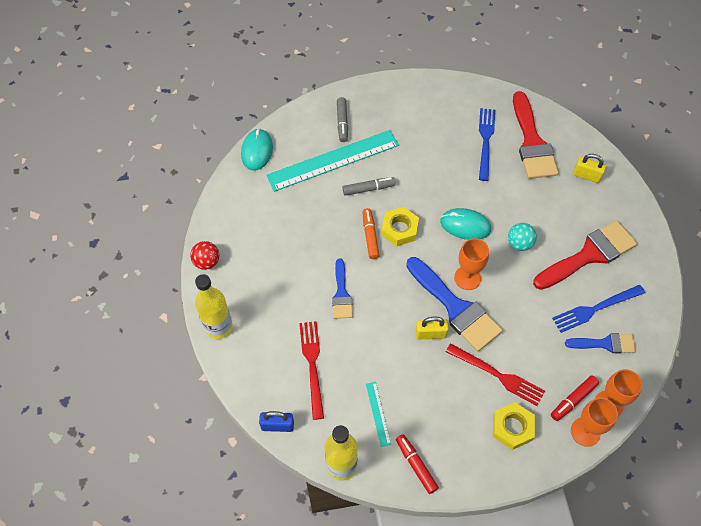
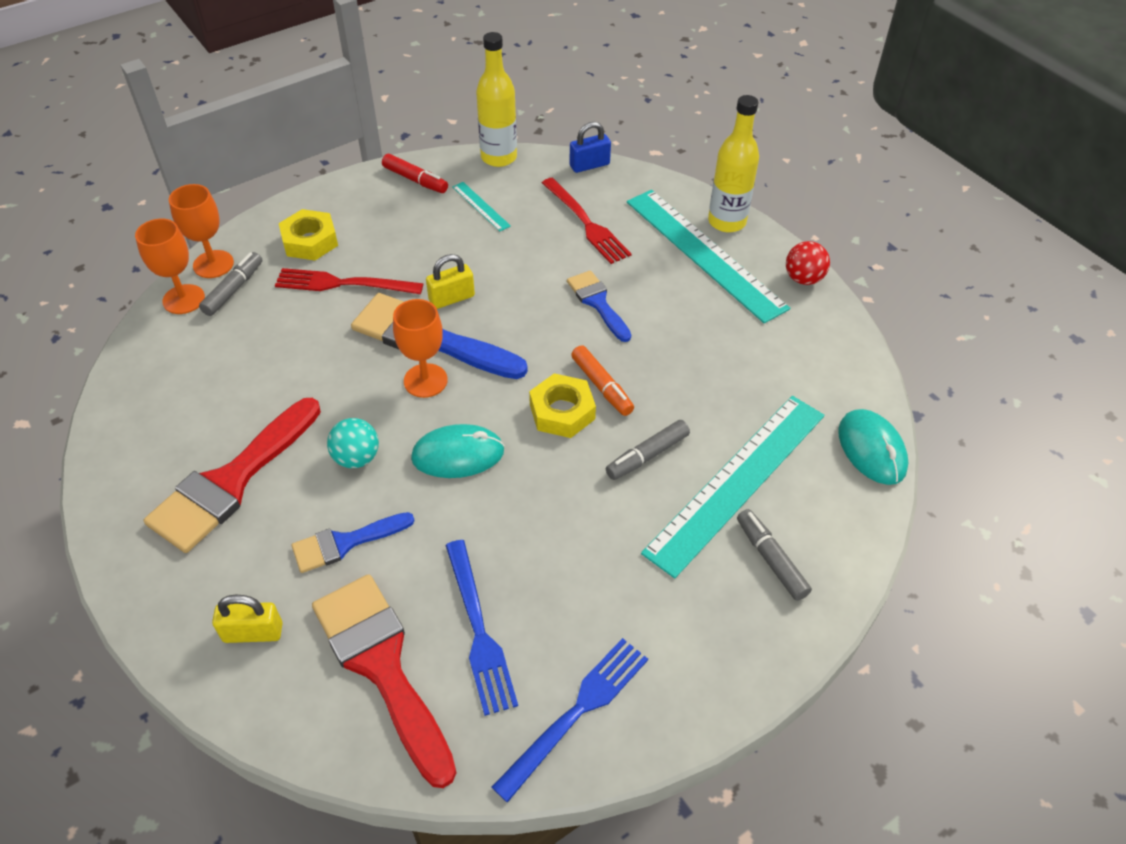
camera: 155 degrees right, 10 degrees down
(252, 306) = (704, 253): none -> turquoise ruler
(573, 400) = (234, 289): red marker -> grey marker
(595, 309) = (213, 405): blue fork -> blue fork (577, 712)
(605, 343) = (193, 365): blue brush -> blue brush (345, 543)

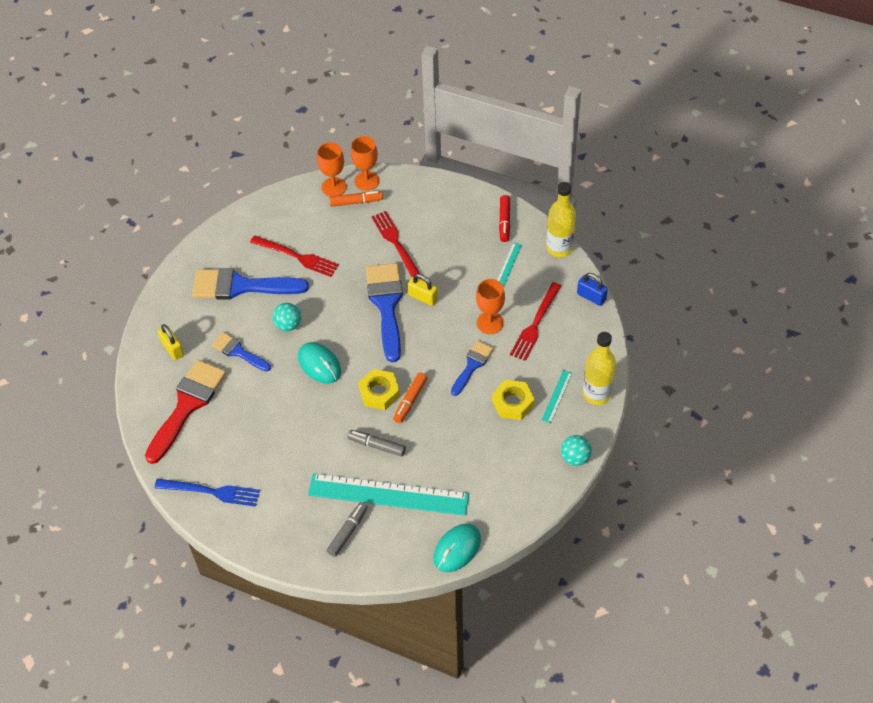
camera: 60 degrees right, 5 degrees up
(231, 482) = (241, 286): red brush -> blue brush
(234, 289) = (356, 202): grey marker -> orange marker
(252, 392) = (297, 257): none -> red fork
(310, 241) = (416, 208): yellow nut -> yellow nut (513, 403)
(425, 380) = (356, 322): orange goblet -> orange goblet (490, 323)
(479, 631) = (227, 431): blue fork -> none
(704, 253) = (557, 396): turquoise ruler -> turquoise ruler, size x0.41
(803, 279) = (575, 457): red ball -> turquoise ball

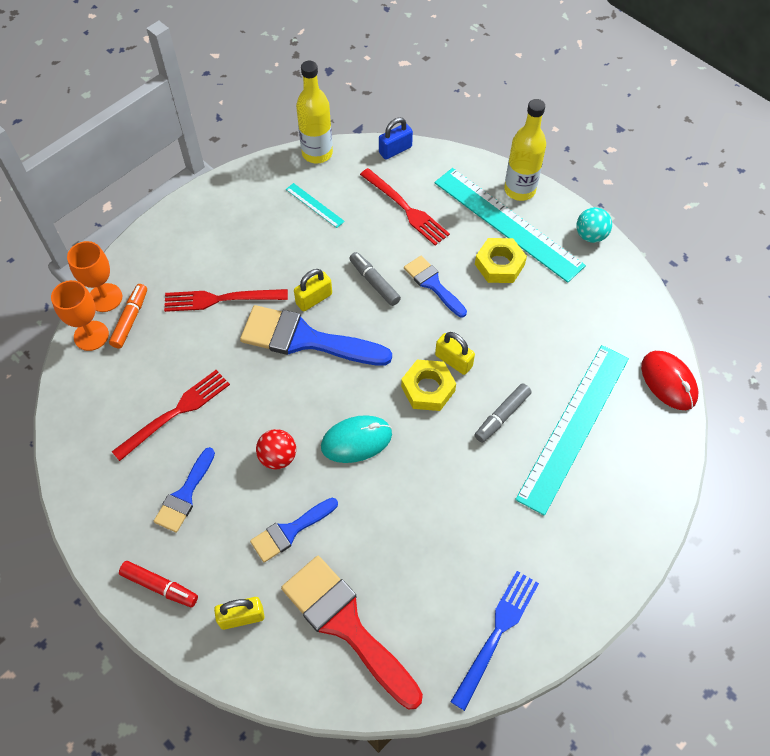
camera: 70 degrees left, 5 degrees up
(241, 286) = (185, 495): blue brush -> blue brush, size x0.56
(288, 325) = (278, 457): turquoise ball -> red ball
(348, 532) = (611, 487): grey marker -> grey marker (374, 282)
(410, 400) = (453, 361): orange marker -> yellow padlock
(457, 549) = (668, 382): turquoise mouse -> red mouse
(490, 323) = (383, 248): orange goblet -> none
(504, 222) = (252, 187): red marker -> red marker (160, 586)
(557, 396) = (507, 223): turquoise ruler -> turquoise ruler, size x2.41

